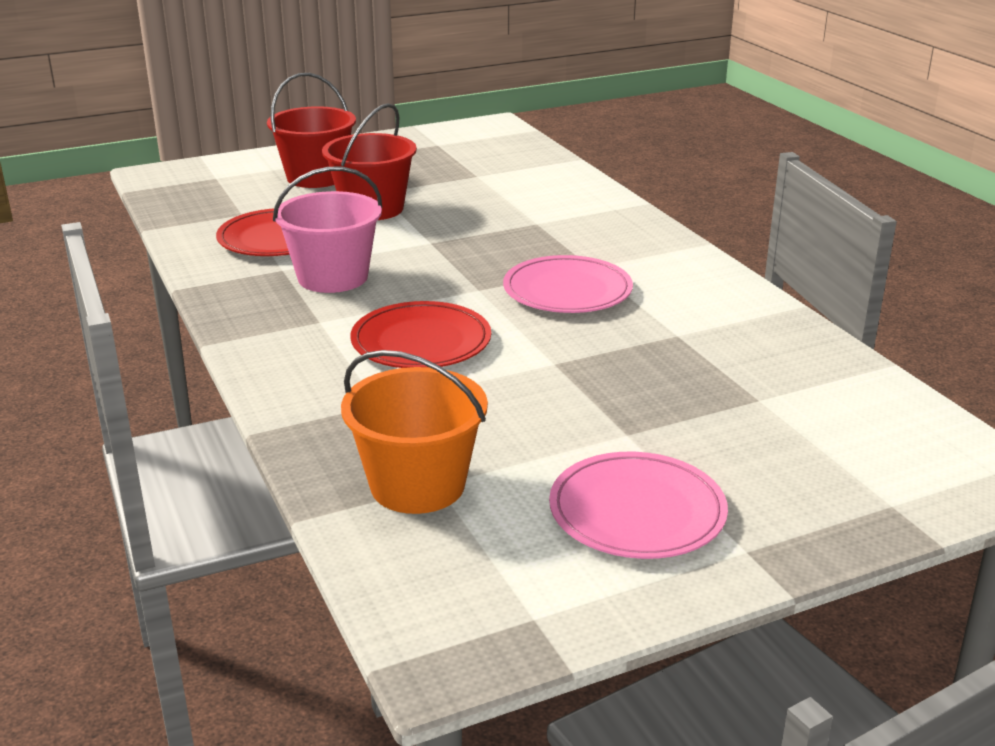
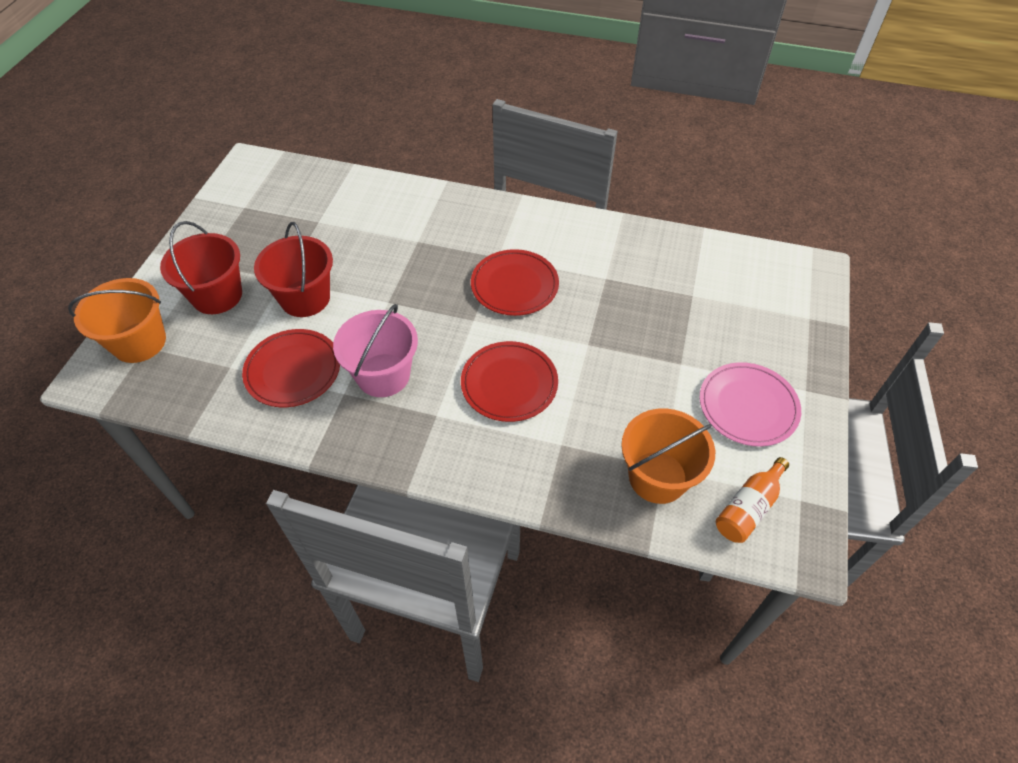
camera: 50 degrees left, 25 degrees up
(218, 174) = (139, 342): none -> orange bucket
(459, 575) = (748, 508): none -> orange bottle
(567, 290) = (514, 285): pink plate -> red plate

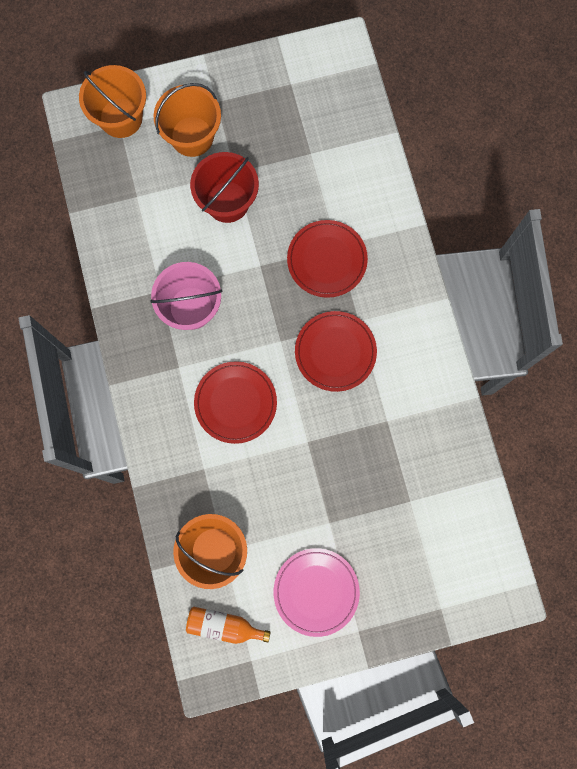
camera: 60 degrees right, 25 degrees up
(217, 295) = (192, 136): red bucket -> orange bucket
(293, 370) = (159, 242): red plate -> red plate (327, 260)

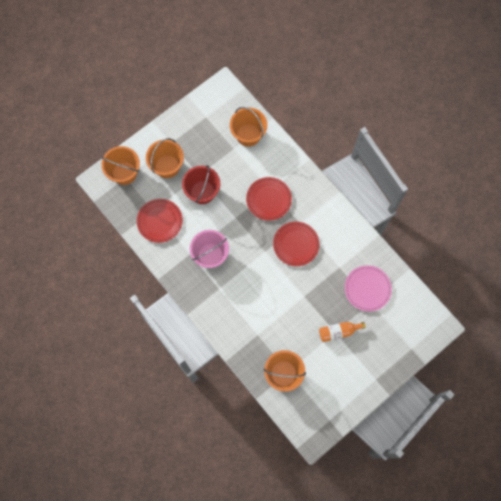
camera: 25 degrees left, 5 degrees down
(224, 625) = (307, 409): orange bottle -> orange bottle (338, 332)
(235, 403) = (257, 293): red plate -> red plate (160, 221)
(316, 591) = (345, 370): pink plate -> pink plate (367, 289)
(344, 142) = (248, 135): none -> orange bucket

